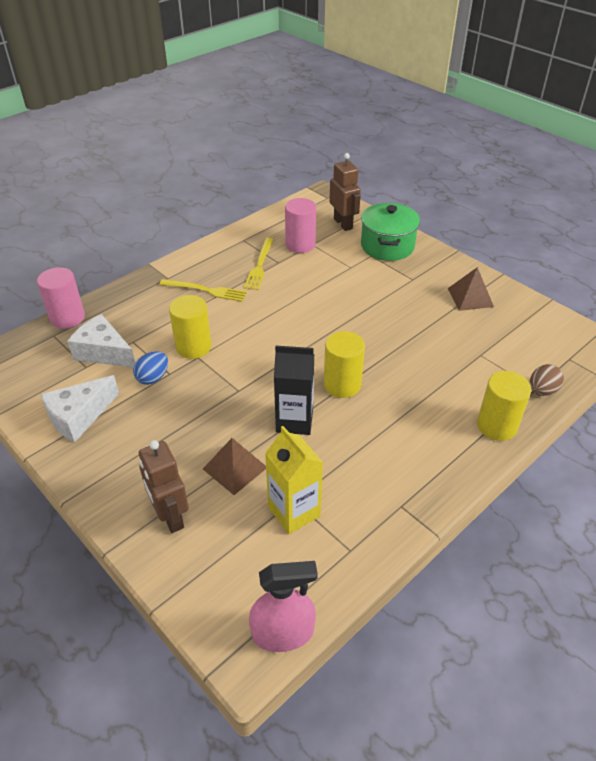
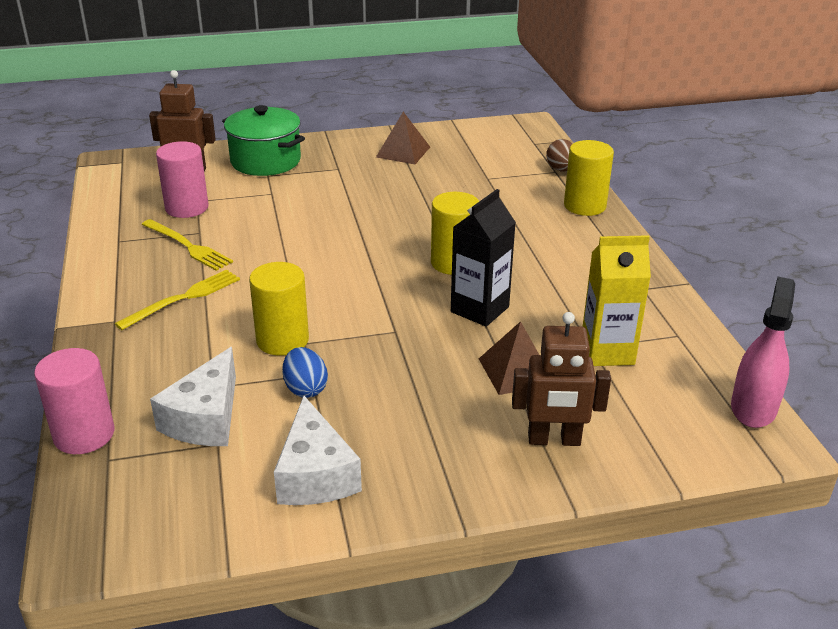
camera: 60 degrees left, 10 degrees down
(104, 352) = (205, 418): white cheese -> white cheese turned 45 degrees counterclockwise

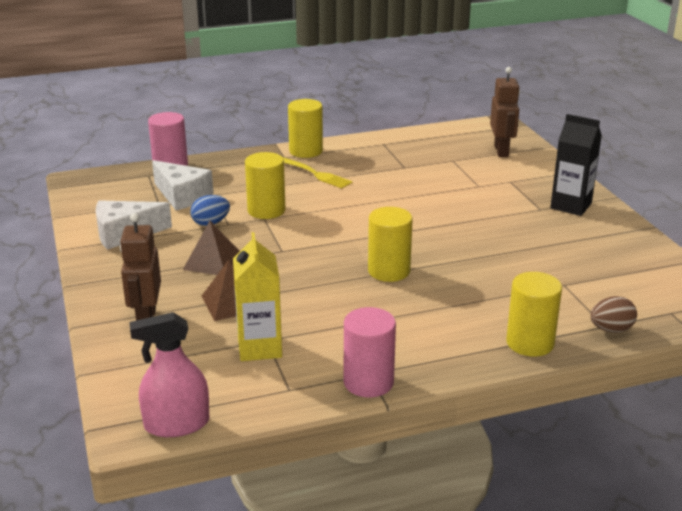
camera: 85 degrees right, 5 degrees down
(106, 301) = (306, 151): none -> yellow cylinder
(187, 208) = (439, 158): pink cylinder -> pink cylinder (368, 382)
(187, 246) = (383, 166): yellow fork -> none
(205, 418) = (182, 196): white cheese -> white cheese turned 150 degrees counterclockwise
(265, 161) = (535, 177): green pot -> none
(403, 152) = (595, 237): brown pyramid -> brown pyramid (212, 261)
(479, 309) = (317, 285): black carton -> black carton (571, 206)
(753, 408) = (177, 424): pink spray bottle -> pink spray bottle turned 150 degrees clockwise

